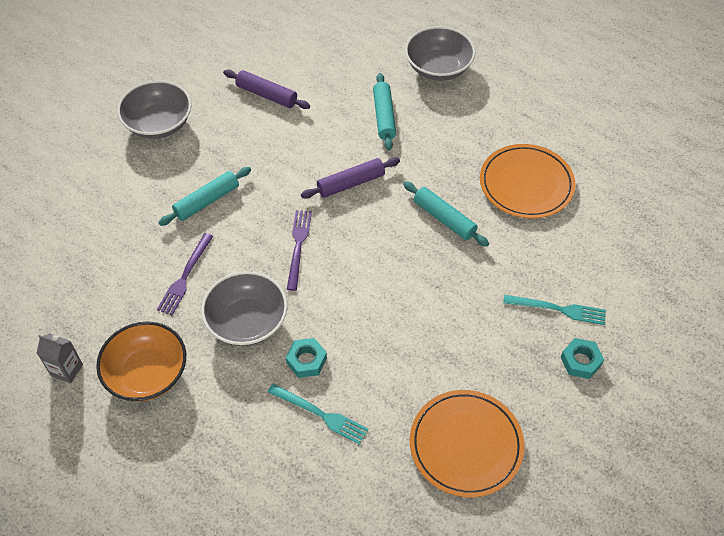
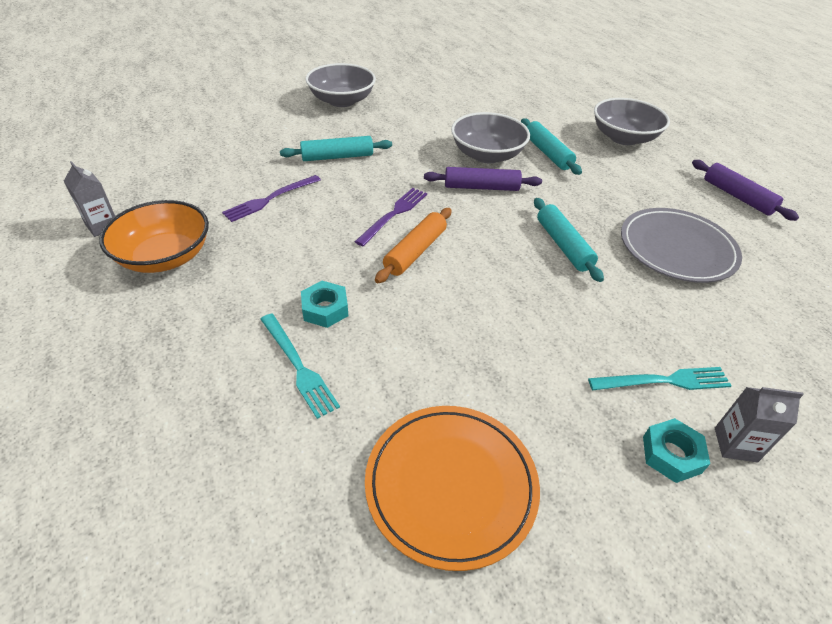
camera: 25 degrees right, 10 degrees down
(247, 321) = (295, 253): grey bowl -> grey bowl (487, 155)
(266, 95) = (447, 110): purple rolling pin -> purple rolling pin (737, 197)
(338, 276) = (415, 252): none -> orange rolling pin
(384, 116) = (547, 153): turquoise rolling pin -> turquoise rolling pin turned 45 degrees counterclockwise
(526, 184) = (677, 249): orange plate -> grey plate
(558, 309) = (664, 381): turquoise fork -> turquoise fork turned 45 degrees counterclockwise
(614, 336) = (735, 444): none -> grey carton

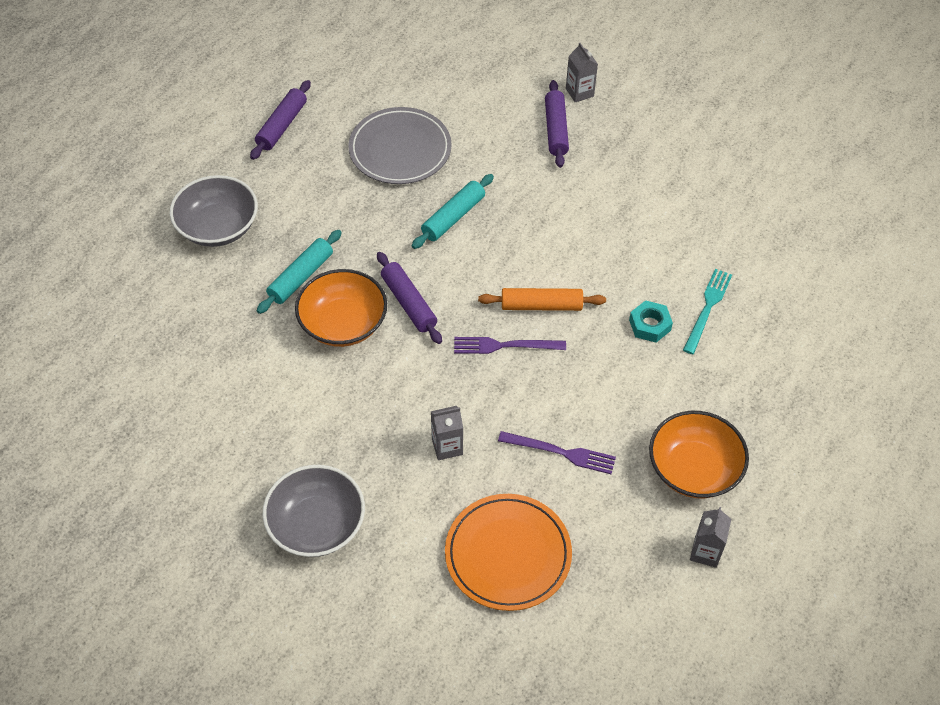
camera: 120 degrees left, 10 degrees up
(337, 157) = (447, 446): turquoise rolling pin -> grey carton
(451, 485) = (713, 197): orange plate -> orange plate (508, 554)
(487, 155) = (343, 323): grey bowl -> orange bowl
(664, 381) = (556, 129): turquoise fork -> purple rolling pin
(671, 454) = (610, 116): turquoise nut -> none

